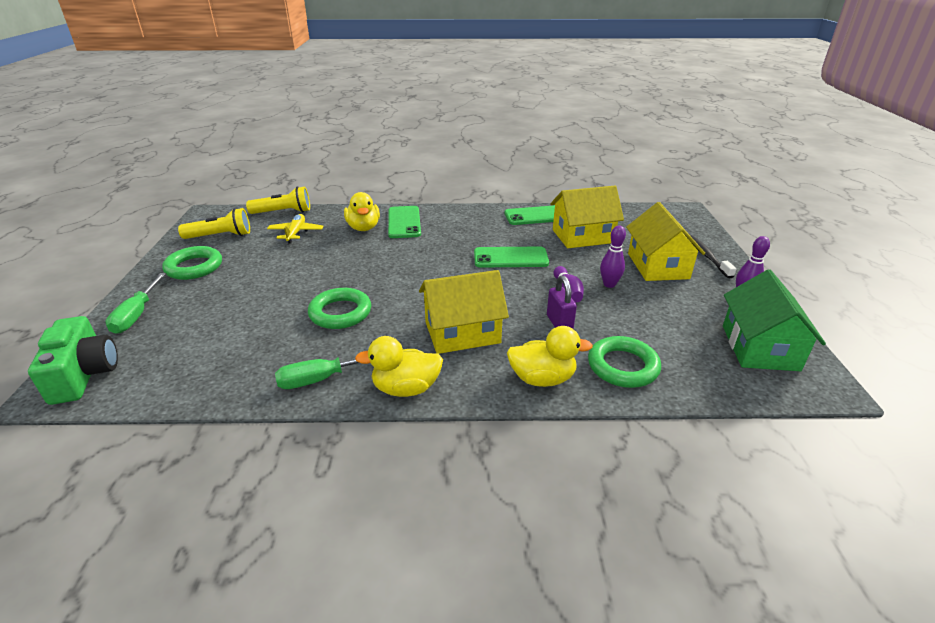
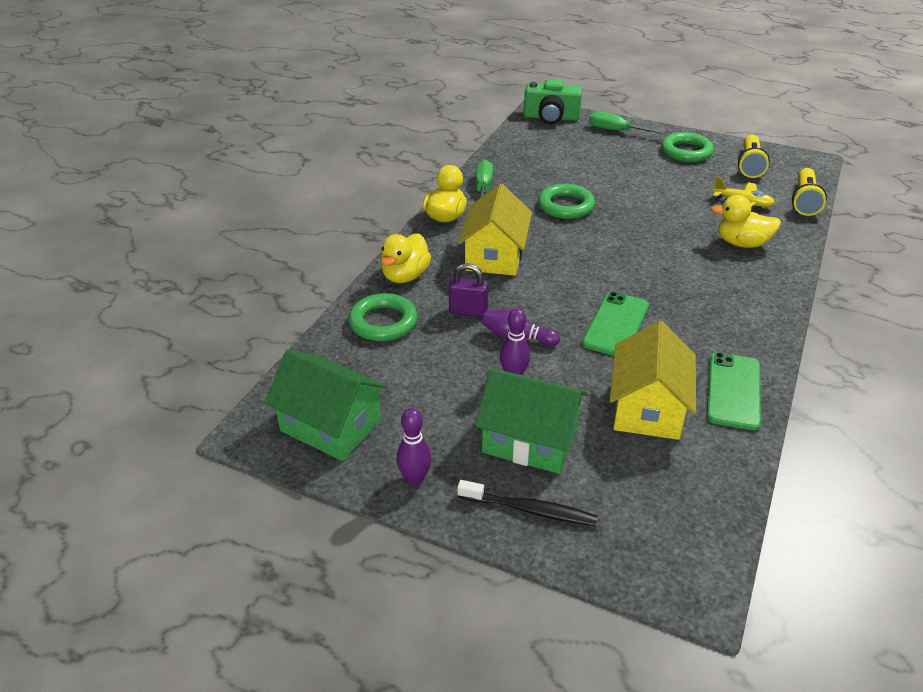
camera: 115 degrees right, 5 degrees up
(404, 222) = (748, 273): green phone -> none
(658, 266) = (530, 440): yellow house -> green house

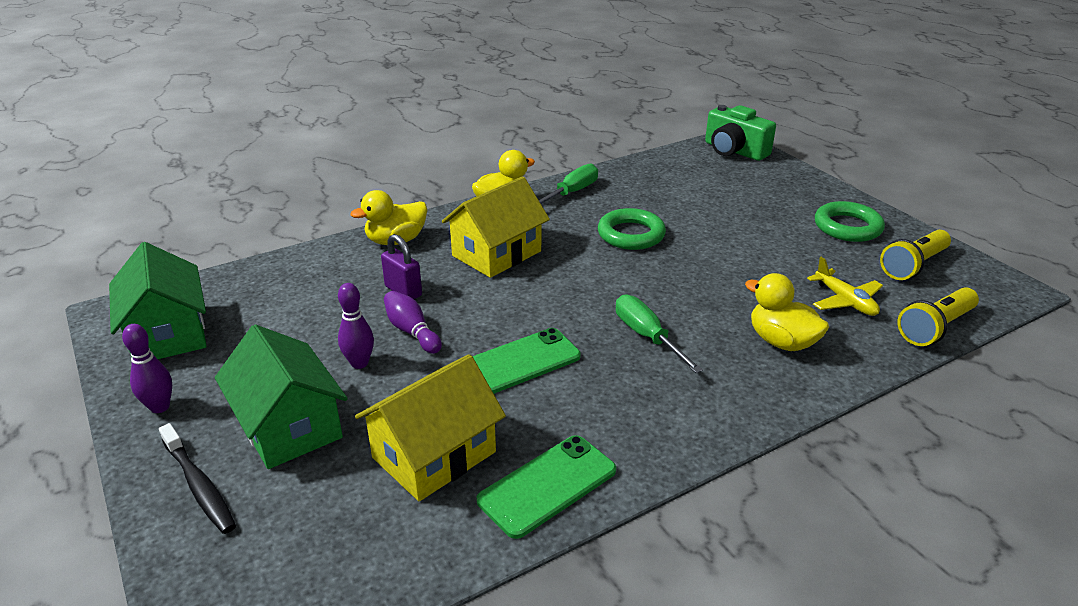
camera: 35 degrees right, 5 degrees down
(383, 322) = (324, 271): green ring -> none
(616, 131) = (791, 183): green screwdriver -> green screwdriver (647, 336)

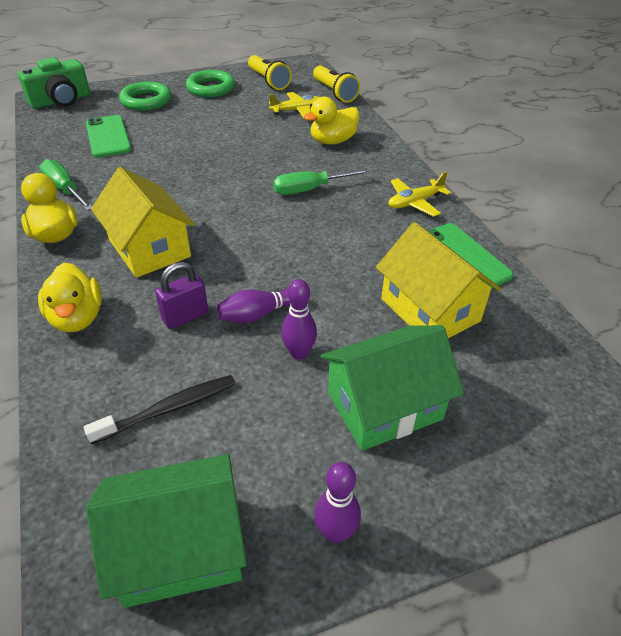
camera: 80 degrees left, 10 degrees up
(199, 485) = (463, 474): black toothbrush -> black toothbrush (168, 409)
(520, 362) = (324, 253): green phone -> green phone (108, 137)
(631, 234) = (164, 172): green ring -> green ring (146, 101)
(661, 432) = (415, 202): none -> yellow plane

